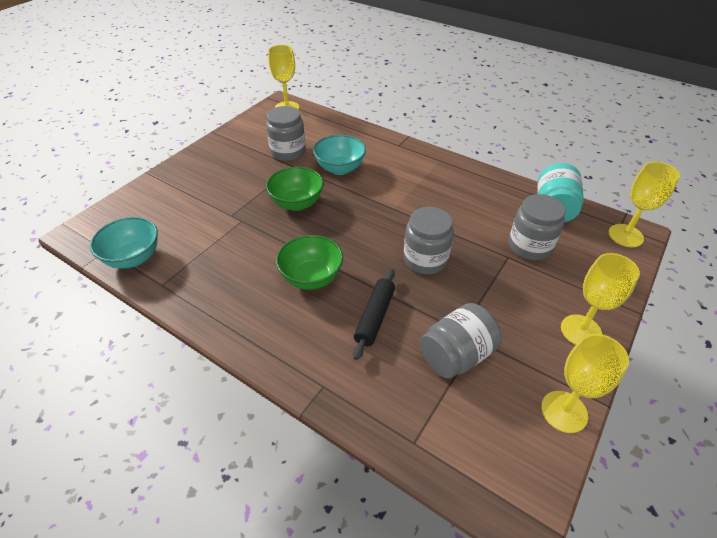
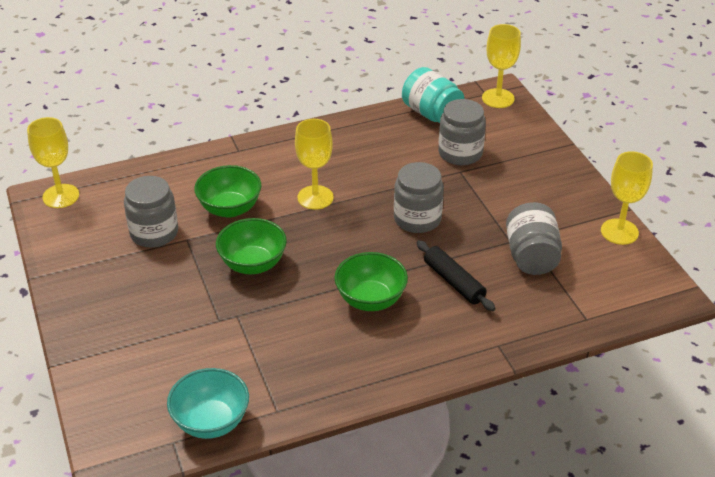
camera: 55 degrees left, 5 degrees down
(340, 168) = (230, 208): turquoise bowl -> green bowl
(581, 331) = (564, 181): yellow goblet -> yellow goblet (315, 197)

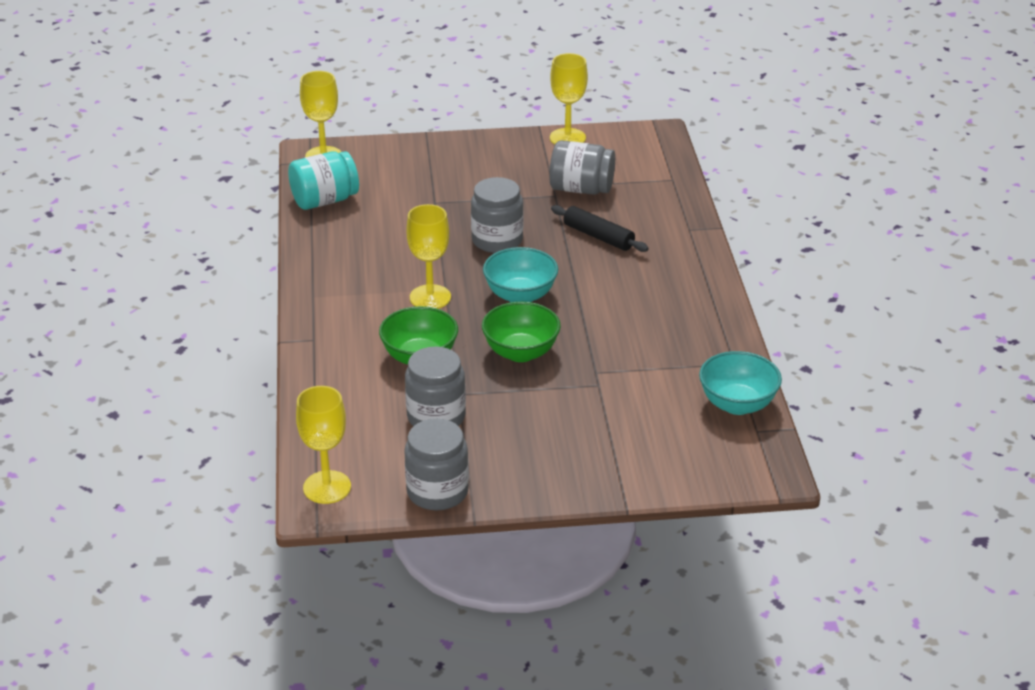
camera: 75 degrees left, 5 degrees down
(337, 248) = (520, 295): none -> turquoise bowl
(370, 300) = (604, 287): green bowl -> none
(453, 282) = (598, 236): black rolling pin -> black rolling pin turned 60 degrees clockwise
(460, 153) = (404, 196): grey jar -> grey jar (437, 492)

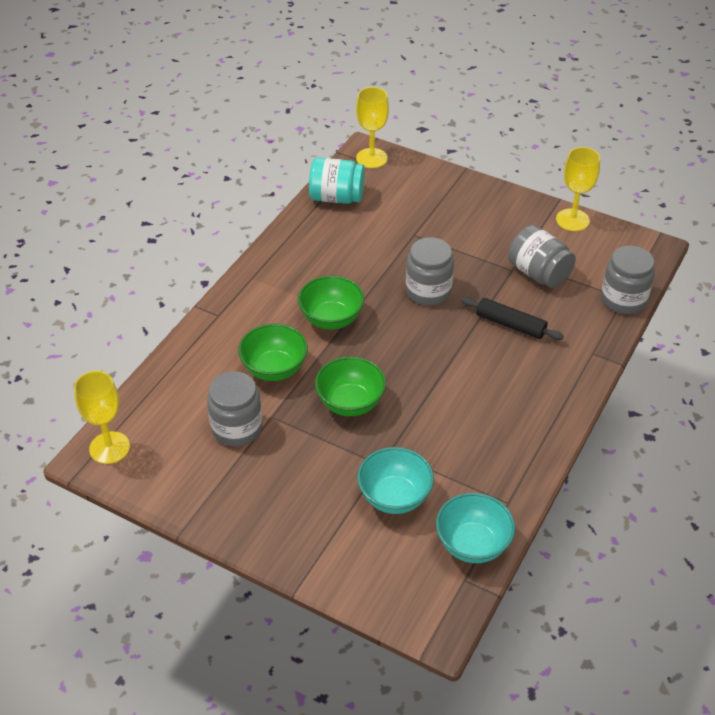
camera: 35 degrees right, 10 degrees up
(430, 297) = (331, 319): yellow goblet -> green bowl
(437, 492) = (176, 495): grey jar -> grey jar (623, 299)
(520, 295) = (398, 350): turquoise bowl -> turquoise bowl (394, 497)
(598, 236) = (510, 325): black rolling pin -> black rolling pin turned 45 degrees counterclockwise

